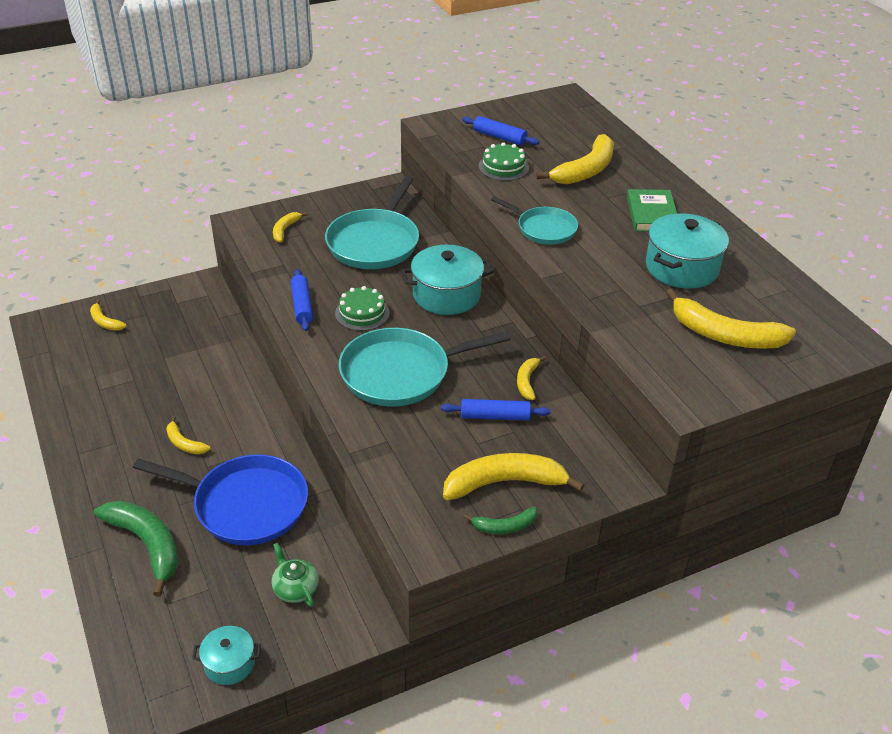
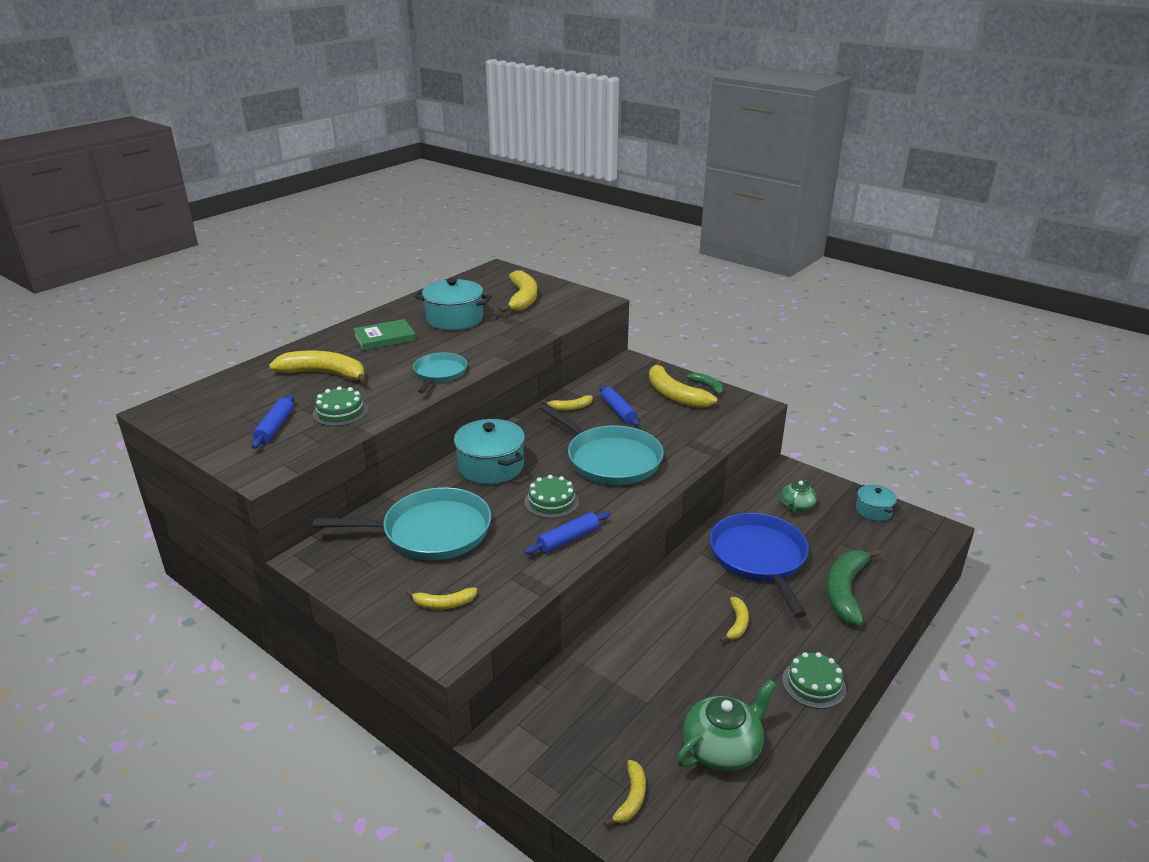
camera: 115 degrees left, 10 degrees down
(84, 455) = (814, 684): none -> green cake
(91, 377) = (722, 748): none -> green teapot

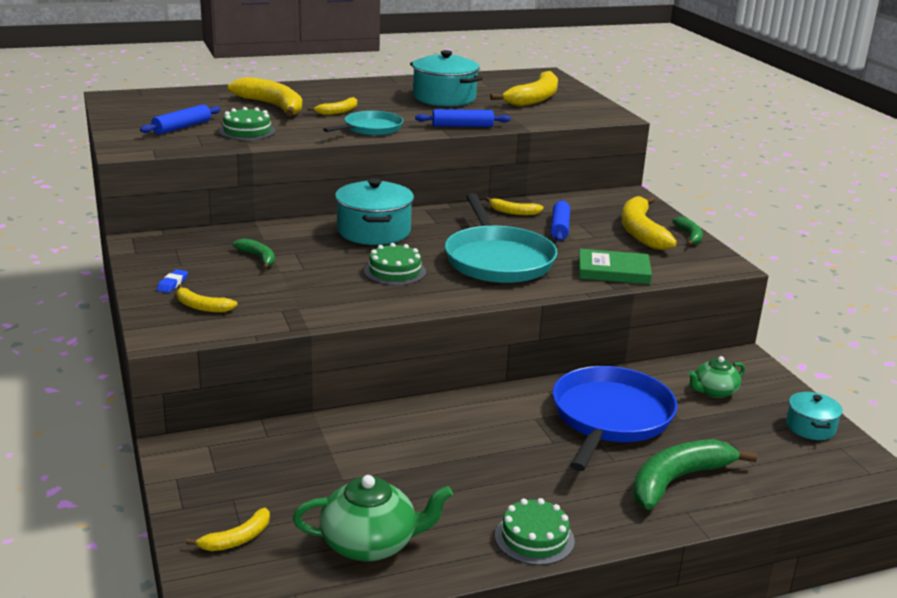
camera: 30 degrees right, 5 degrees down
(385, 338) = (360, 96): green book -> green book (613, 271)
(391, 590) = (172, 284): none -> blue eraser
(431, 531) = (258, 258): turquoise pan -> green banana
(568, 539) = (372, 302): blue rolling pin -> blue rolling pin (462, 126)
(737, 624) = (514, 459): yellow banana -> yellow banana (338, 111)

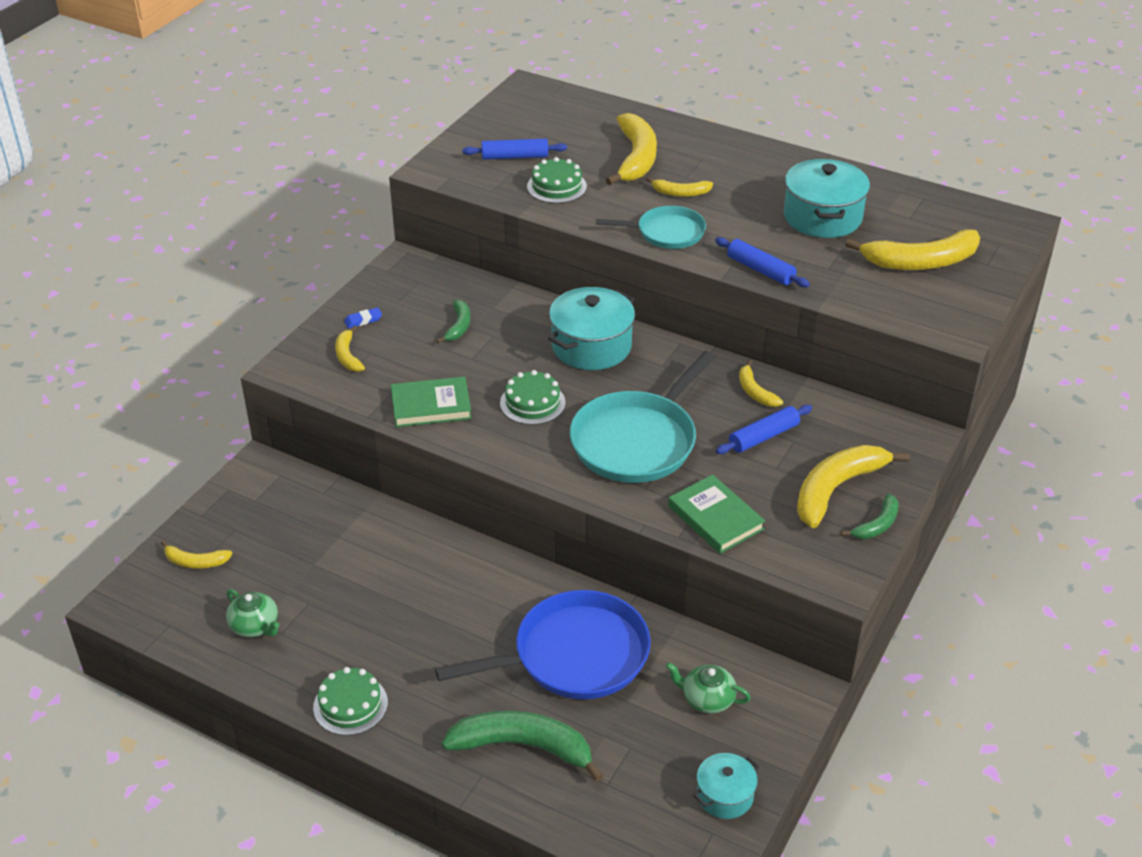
camera: 50 degrees right, 15 degrees up
(327, 303) = (431, 405): none -> green book
(370, 543) = (255, 625): green teapot -> green teapot, size x0.62

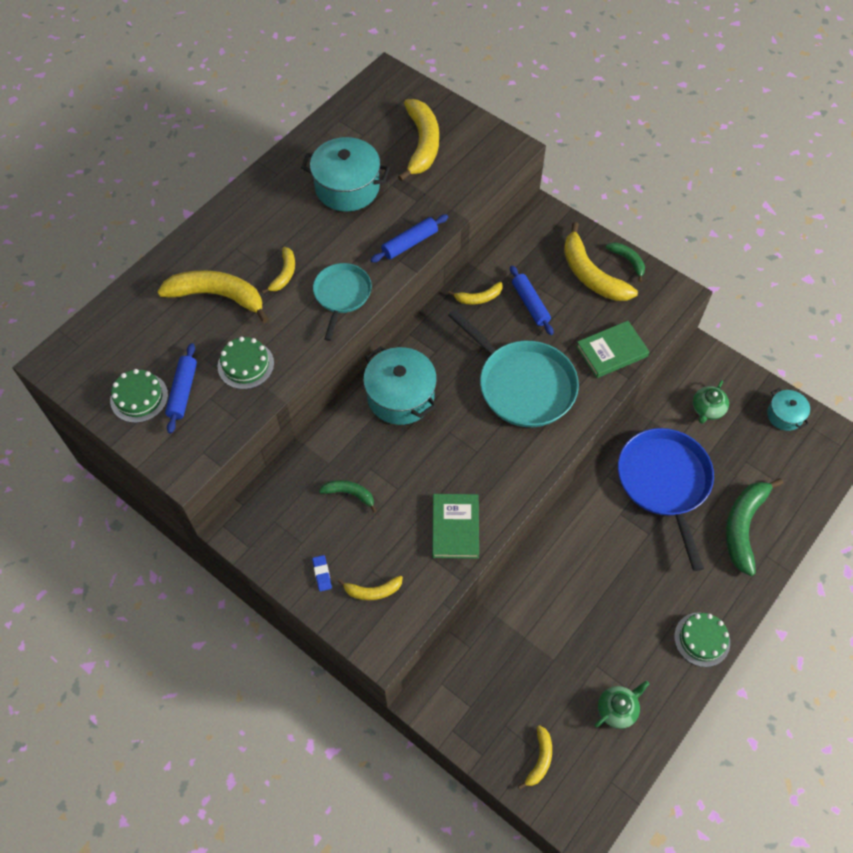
camera: 80 degrees left, 20 degrees up
(532, 403) = (465, 450): green cake -> green cake (139, 397)

